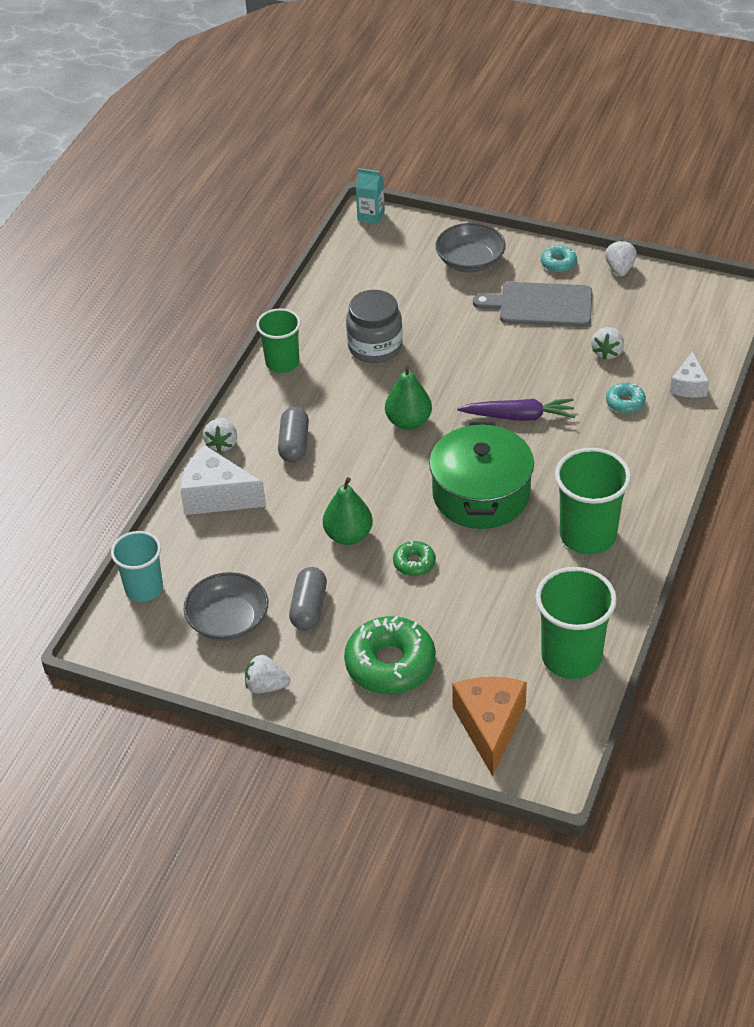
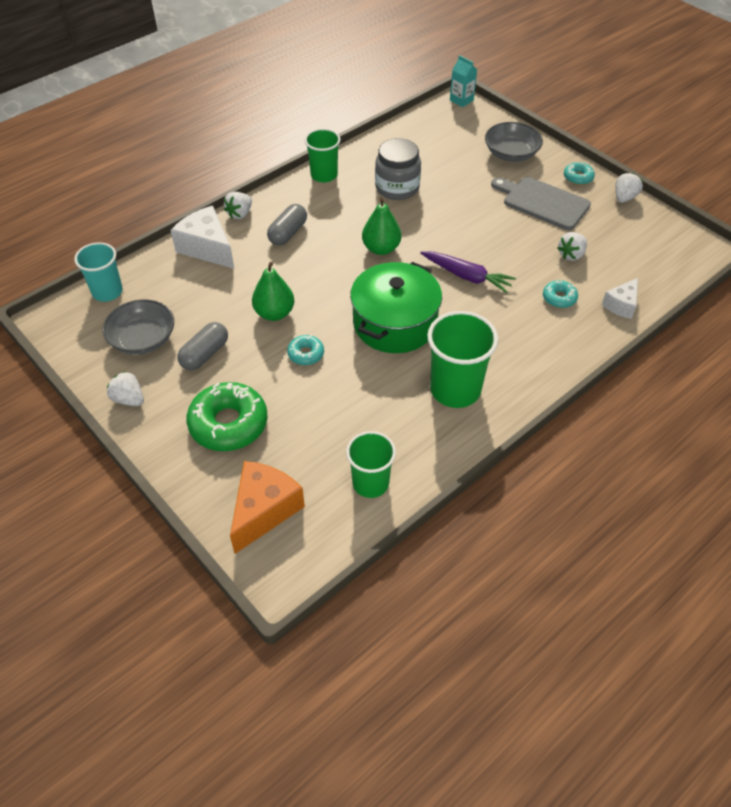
camera: 25 degrees right, 5 degrees up
(414, 563) = (306, 354): green donut -> turquoise donut
(571, 657) = (370, 483): green cup -> green cup, size x0.66

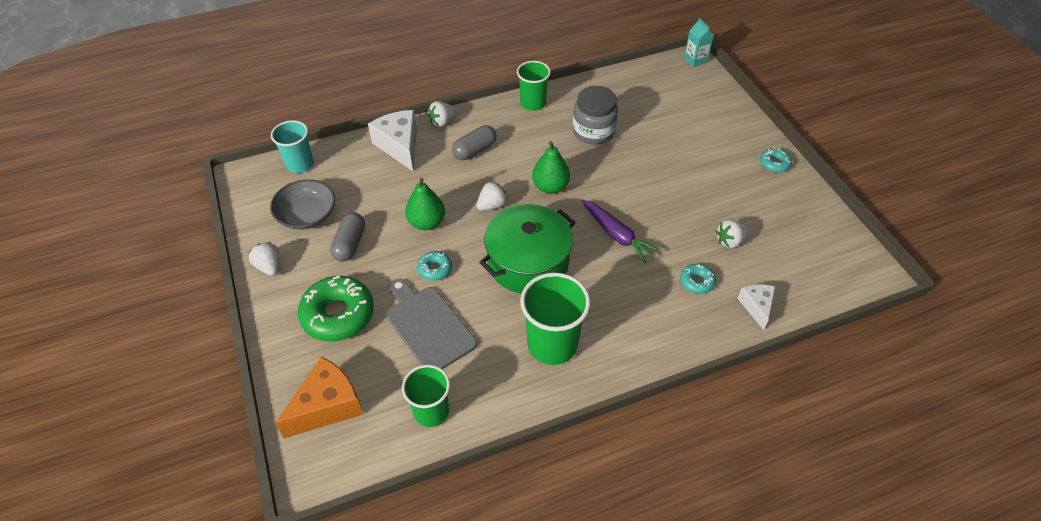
camera: 20 degrees right, 0 degrees up
(205, 354) = (350, 244): grey capsule -> grey capsule turned 45 degrees counterclockwise
(511, 153) = (718, 124): grey bowl -> none
(543, 202) = (726, 180): grey cutting board -> grey cutting board (428, 326)
(621, 305) = (756, 307): white cheese -> white cheese turned 120 degrees clockwise
(624, 198) = (812, 196): white strawberry -> white strawberry (492, 205)

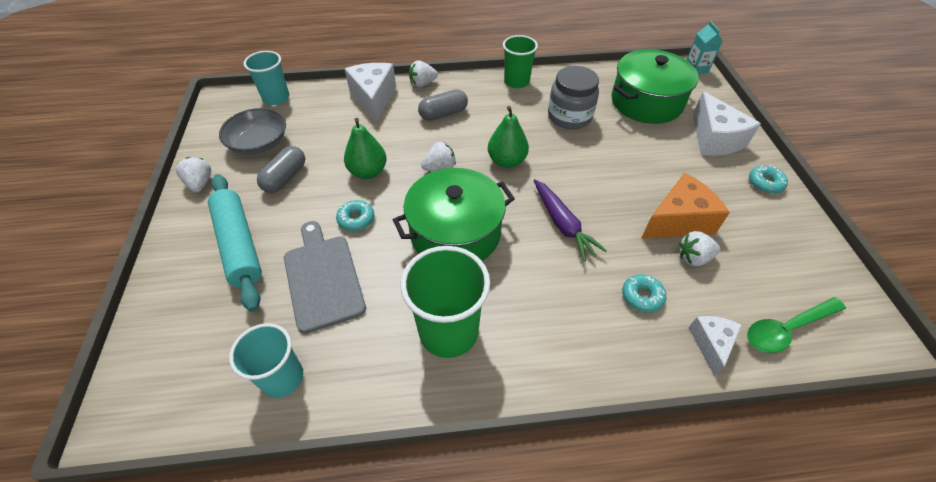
camera: 15 degrees right, 0 degrees up
(328, 406) = (179, 342): orange cheese -> orange cheese (678, 221)
(338, 314) = (239, 245): green donut -> turquoise rolling pin
(431, 411) = (282, 378): green cup -> turquoise cup
(658, 103) = (646, 102): none -> green pot
(725, 130) = (714, 139): none -> white cheese
(809, 282) = (786, 329): none -> green spoon

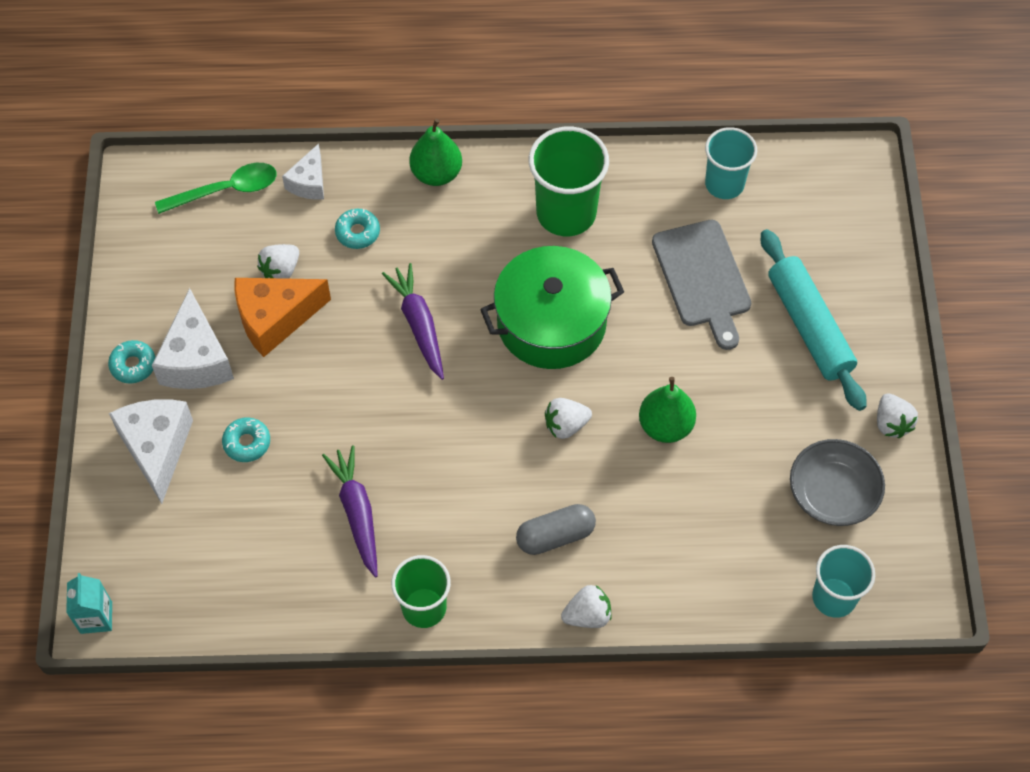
camera: 175 degrees left, 10 degrees up
(285, 178) = (778, 424): grey capsule -> none
(356, 219) = (674, 351): turquoise donut -> turquoise donut (247, 443)
(374, 98) = (670, 584): white cheese -> white cheese (196, 359)
(506, 161) = (471, 430): green pear -> green pear (436, 174)
(569, 117) = (357, 513): grey jar -> purple carrot
(646, 102) = (222, 537): green pot -> none
(693, 258) = (281, 271): white strawberry -> white strawberry turned 135 degrees clockwise

